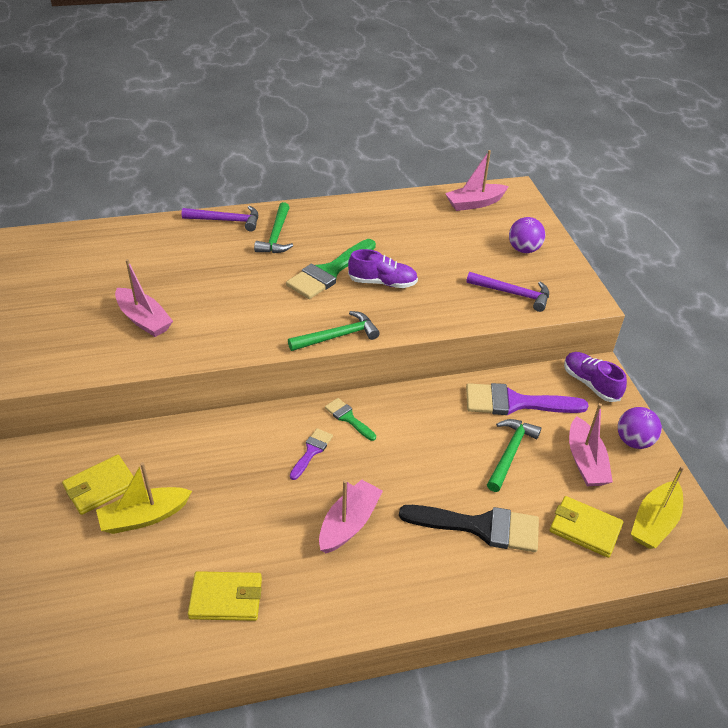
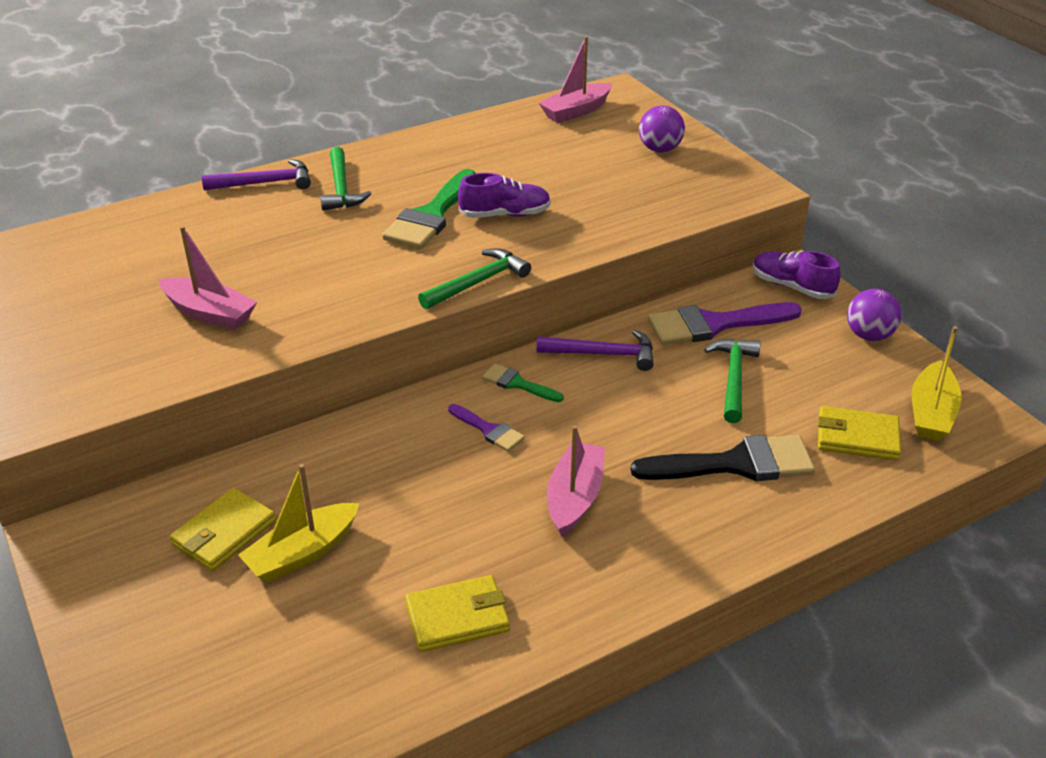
camera: 15 degrees left, 5 degrees down
(311, 451) = (489, 430): purple brush -> purple brush turned 120 degrees clockwise
(513, 294) = (670, 197): purple hammer -> purple hammer (603, 354)
(585, 461) = (824, 368): pink boat -> none

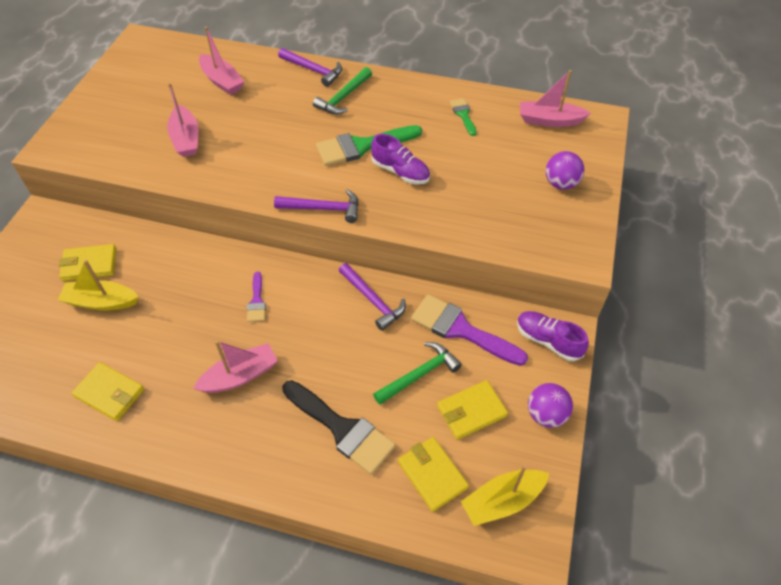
camera: 45 degrees right, 15 degrees up
(163, 243) = (222, 81): none -> pink boat
(478, 282) = (323, 209): green hammer -> purple hammer
(517, 384) = (306, 284): green brush -> green brush (463, 115)
(792, 287) = (548, 341): purple shoe -> purple shoe turned 45 degrees counterclockwise
(814, 373) = (471, 411): none -> yellow wallet

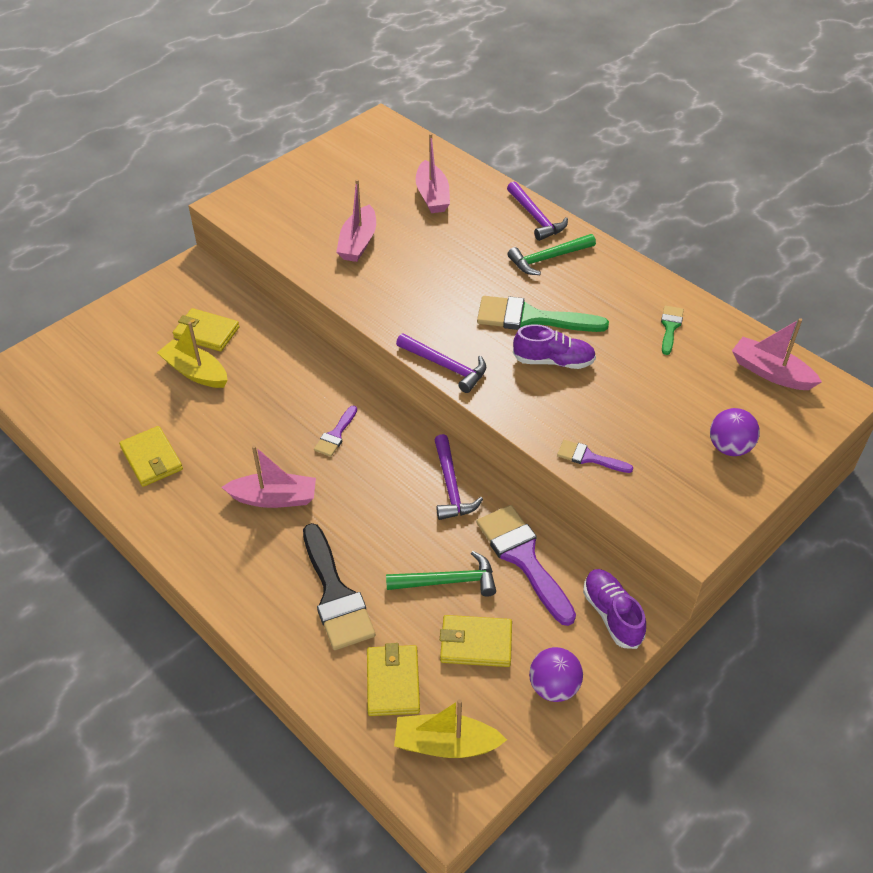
camera: 30 degrees right, 5 degrees down
(400, 172) = (553, 361): purple shoe -> purple shoe turned 60 degrees counterclockwise
(475, 232) = (589, 457): none -> purple brush

